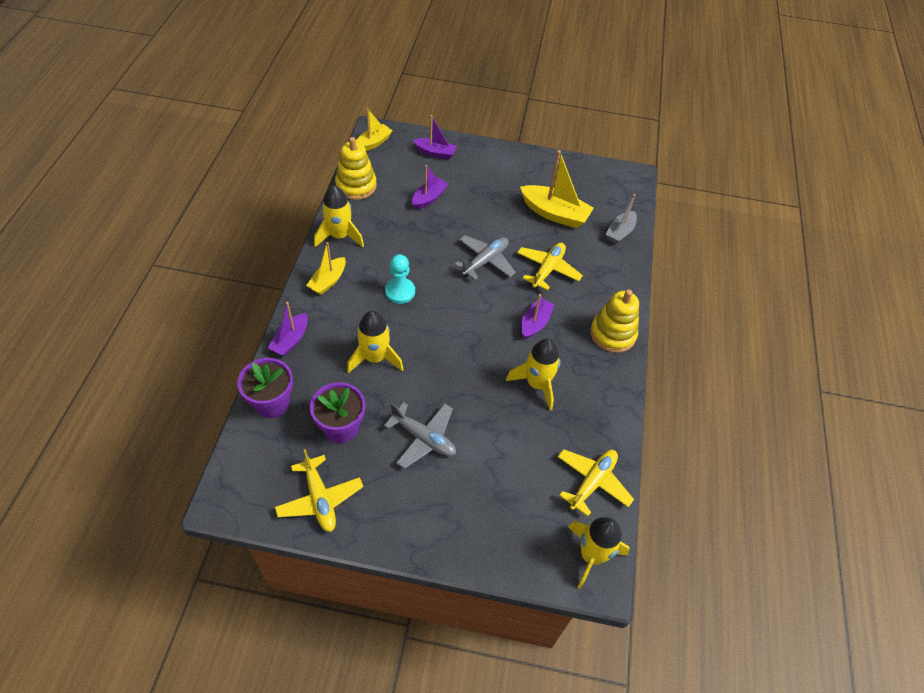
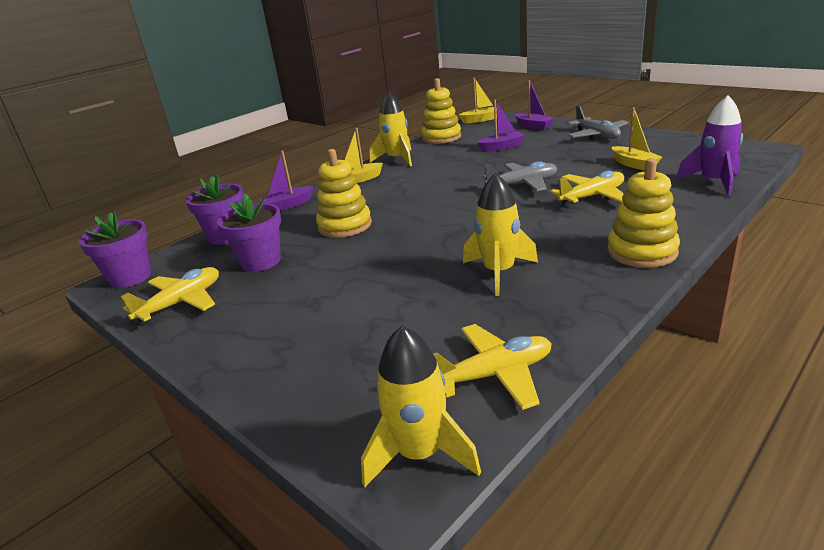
camera: 40 degrees right, 25 degrees down
(234, 487) = (130, 277): none -> purple flower pot
(320, 499) = (181, 302): yellow plane -> yellow plane turned 150 degrees counterclockwise
(375, 358) = (345, 225): yellow rocket -> yellow stacking toy
(400, 291) = (415, 192): turquoise pawn -> none
(423, 438) = (327, 285): grey plane -> grey plane (597, 135)
(535, 323) = (541, 229): purple boat -> none
(554, 214) = (634, 164): yellow boat -> yellow boat, size x0.62
(620, 232) = (714, 182): grey boat -> purple rocket

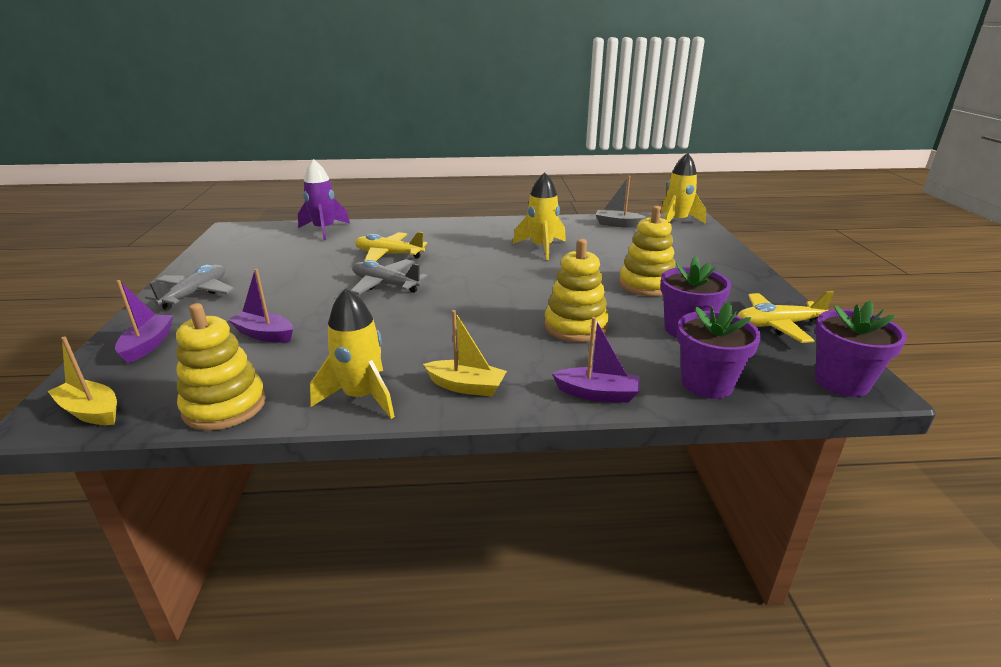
camera: 140 degrees left, 0 degrees up
(494, 374) = (618, 224): yellow plane -> grey boat
(634, 164) = (296, 258): yellow boat -> none
(642, 251) = (462, 226): yellow stacking toy -> yellow stacking toy (646, 284)

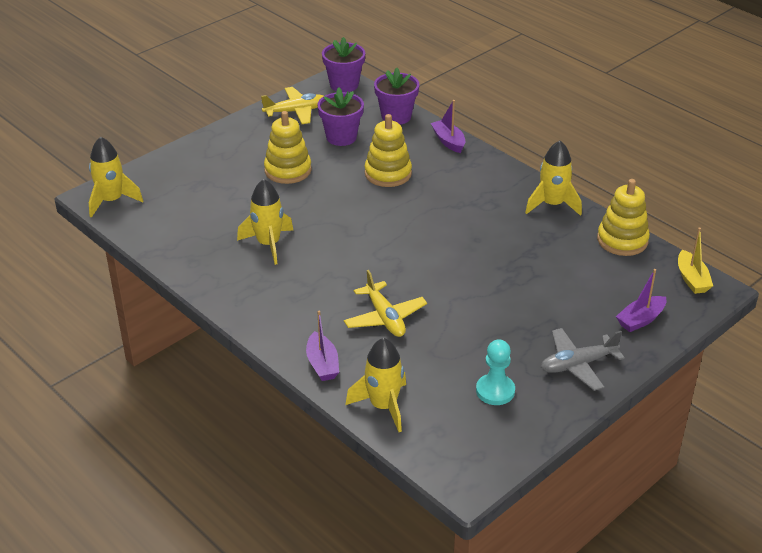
camera: 130 degrees left, 10 degrees up
(254, 259) = (495, 391): none -> turquoise pawn
(264, 334) = (563, 282): purple boat -> purple boat (322, 364)
(324, 230) = (383, 406): purple rocket -> yellow rocket
(386, 285) = (436, 280): grey plane -> none
(466, 386) = (498, 179): yellow boat -> none
(618, 224) = (156, 229): grey boat -> none
(778, 325) = (296, 111): yellow plane -> yellow plane turned 60 degrees counterclockwise

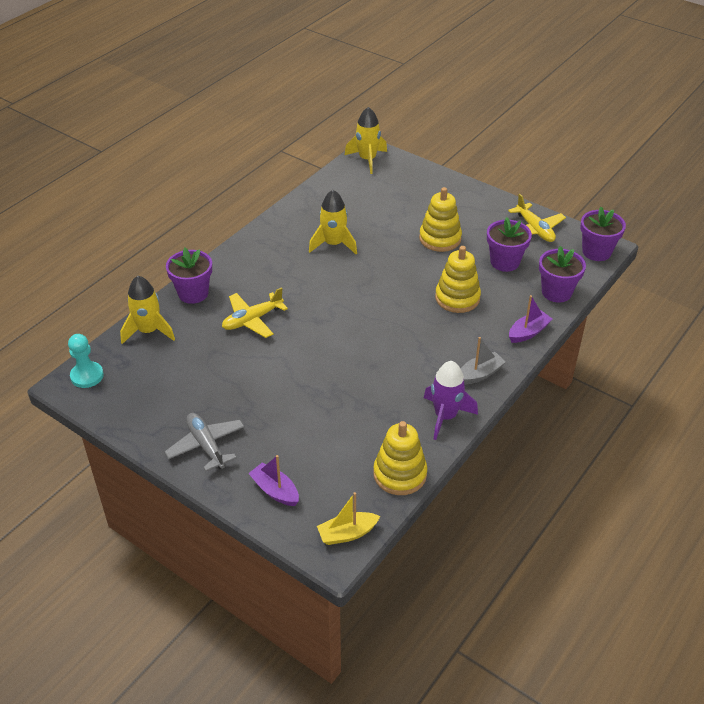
camera: 80 degrees right, 5 degrees up
(322, 364) = (193, 293): purple boat -> purple flower pot
(495, 391) = (169, 393): turquoise pawn -> turquoise pawn (87, 376)
(500, 177) = (479, 374): none -> grey boat
(552, 204) = (445, 416): yellow rocket -> purple rocket

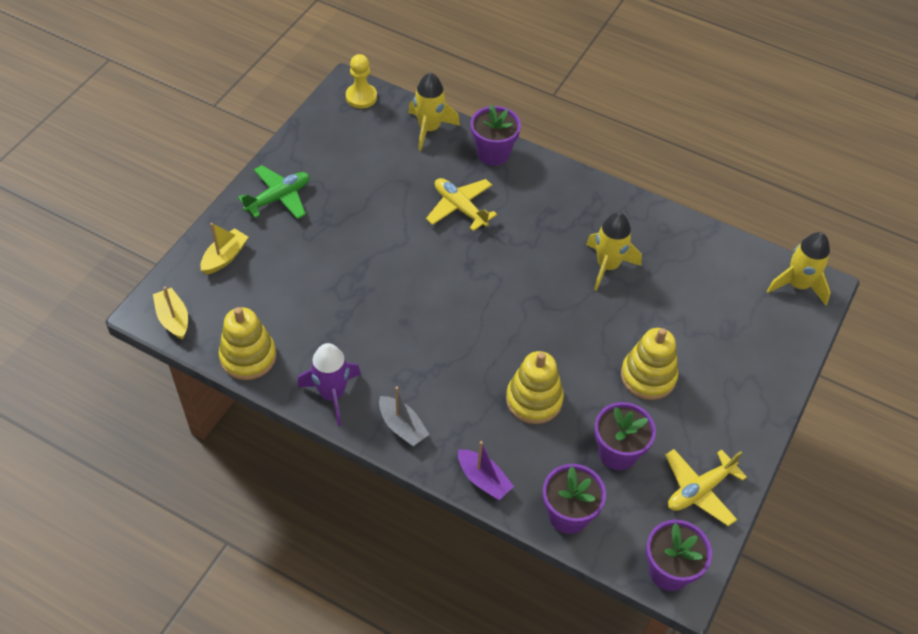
camera: 80 degrees right, 10 degrees up
(87, 376) = (361, 97): turquoise pawn -> yellow pawn
(206, 445) = (279, 198): grey plane -> green plane
(275, 490) = (225, 257): purple boat -> yellow boat

